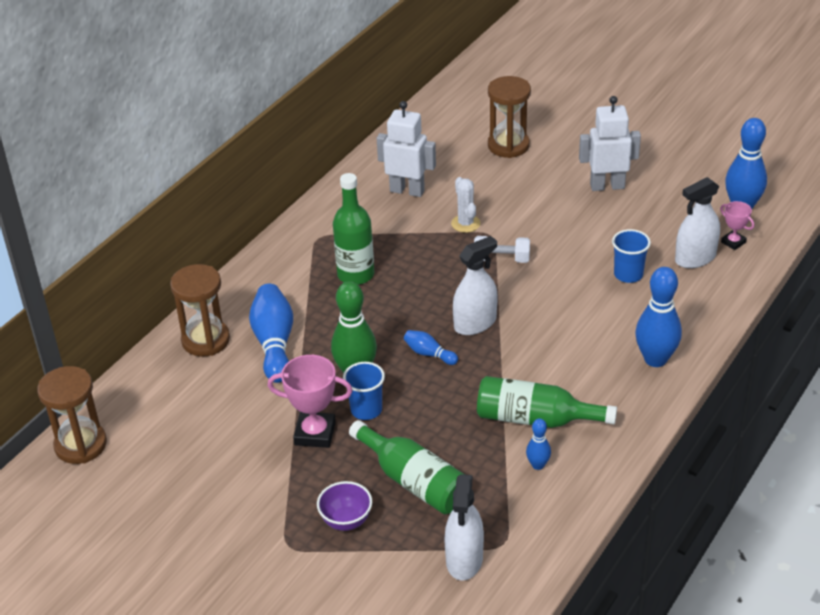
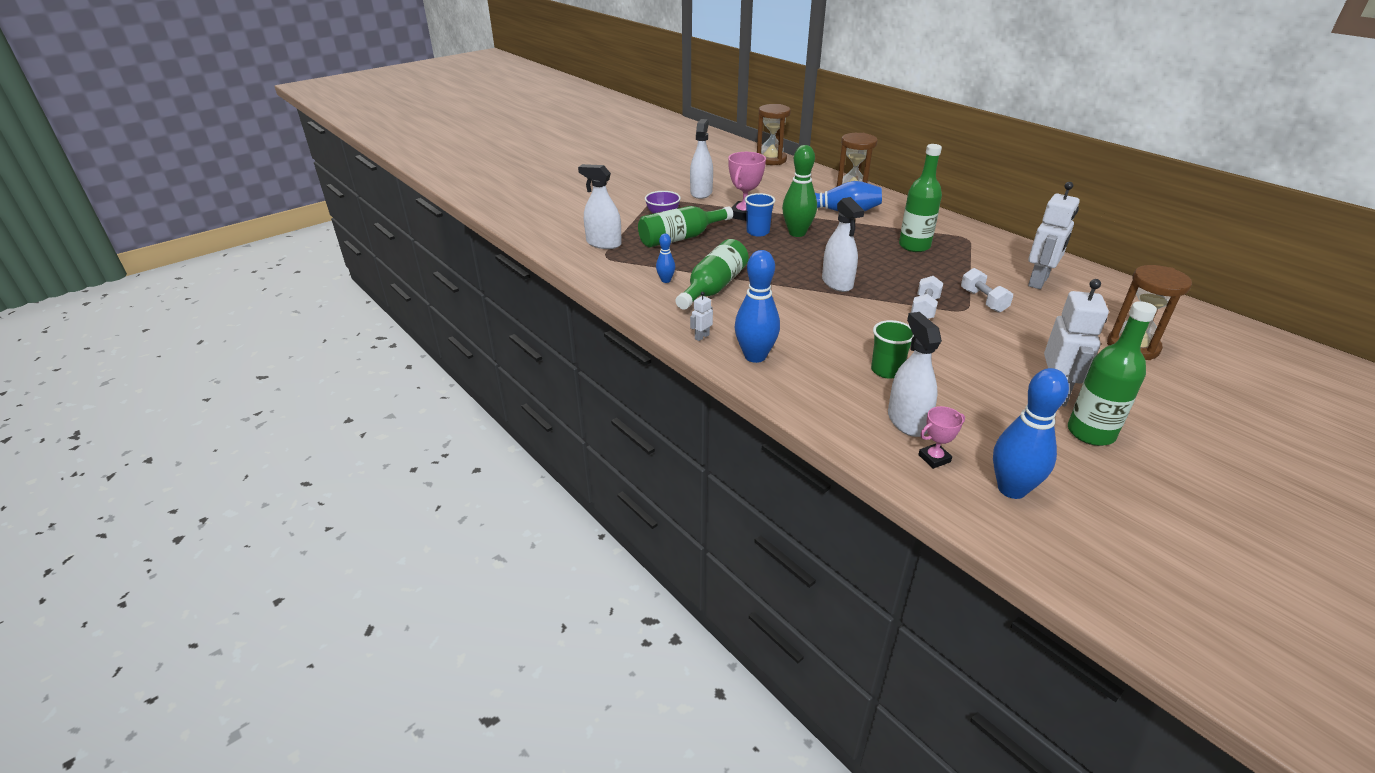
camera: 105 degrees right, 5 degrees down
(246, 498) = (701, 193): none -> white spray bottle
(429, 354) = (807, 260): blue bowling pin -> none
(465, 223) = (983, 301): white cactus -> white dumbbell
(628, 274) = (886, 370): blue cup -> green cup
(643, 404) = (701, 337): none -> white robot
(650, 172) = (1090, 433): none -> green bottle

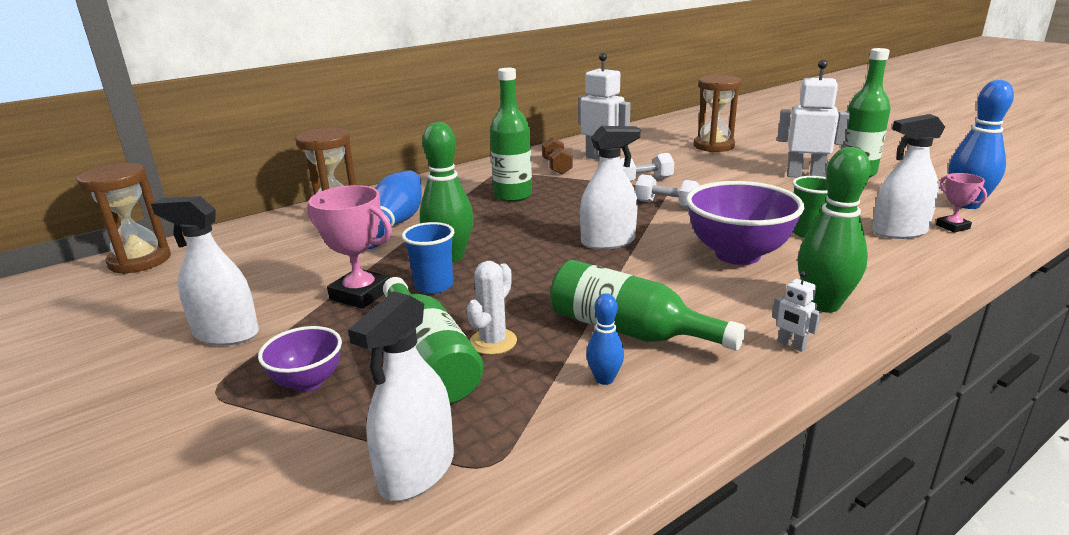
camera: 85 degrees left, 10 degrees down
(699, 252) = (493, 342): none -> white cactus
(755, 356) = (823, 304): blue bowling pin -> green bowling pin
(829, 332) = (737, 255): none -> purple bowl
(997, 261) = (556, 167): none -> brown dumbbell

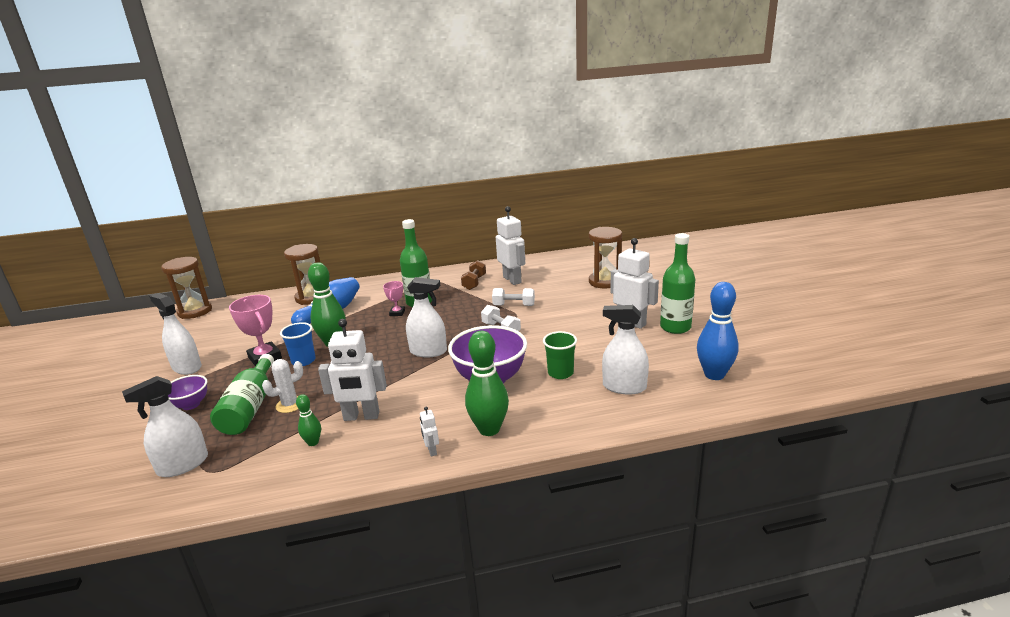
camera: 25 degrees right, 0 degrees up
(604, 379) = (313, 442): blue bowling pin -> green bowling pin
(629, 330) = (361, 416): green bottle -> white robot
(952, 227) = (670, 392): pink trophy -> pink trophy (397, 313)

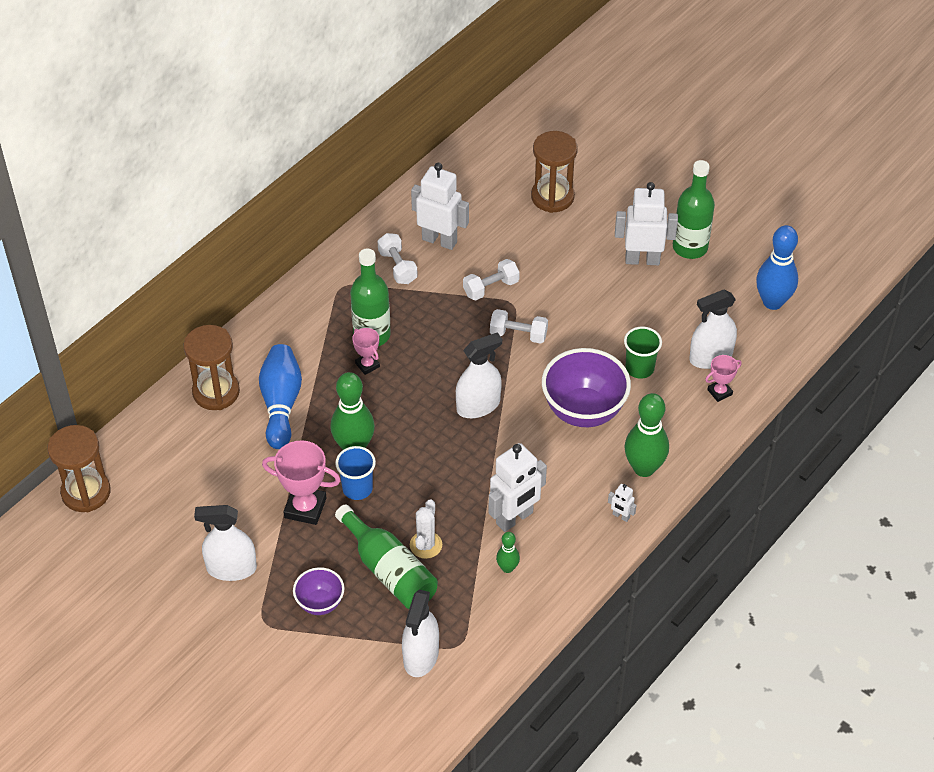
camera: 40 degrees left, 25 degrees up
(474, 283) = (397, 267): brown dumbbell -> white dumbbell
(607, 409) = (719, 392): none -> pink trophy

